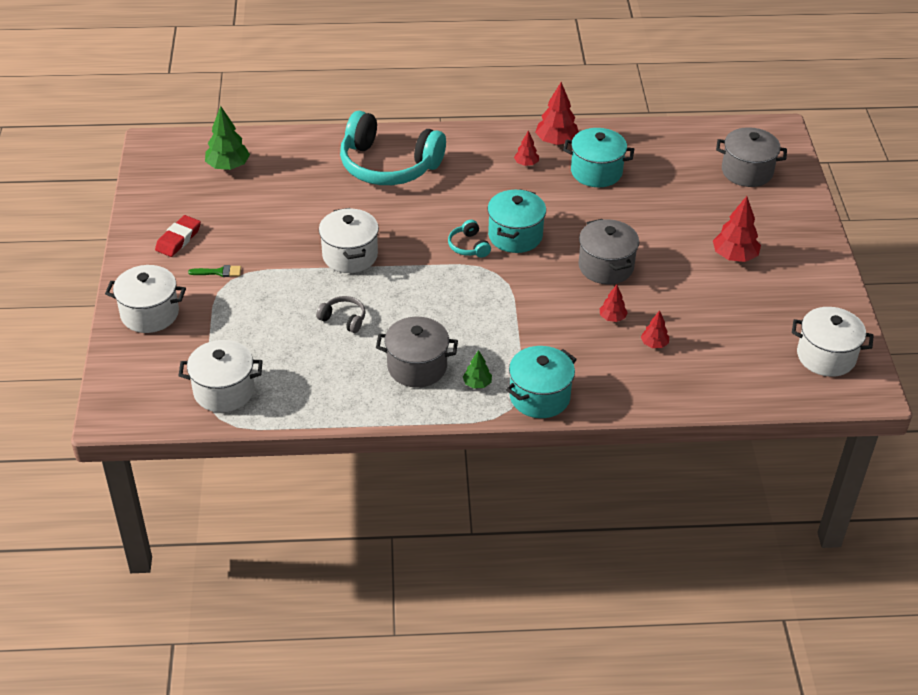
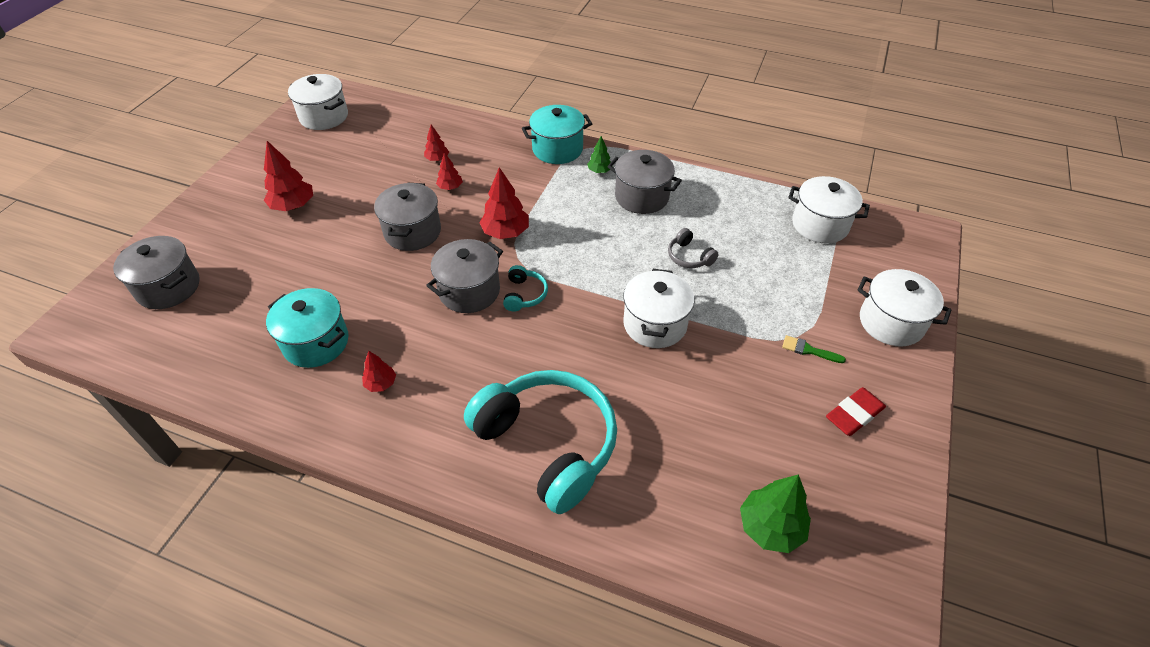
camera: 155 degrees left, 5 degrees up
(515, 236) = (469, 291): turquoise pot -> grey pot
(556, 141) = (316, 406): red tree -> red tree (506, 232)

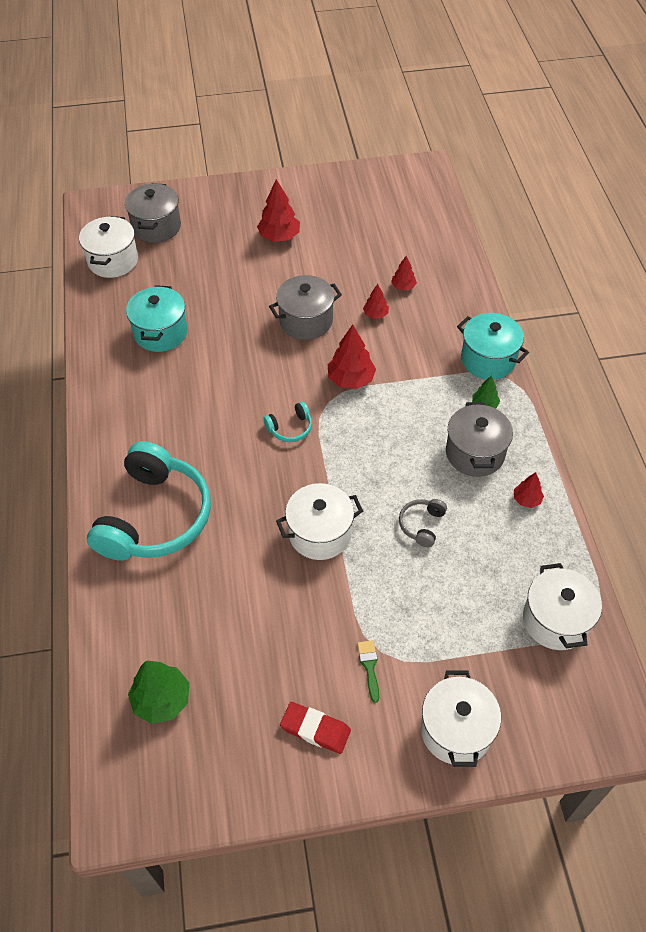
camera: 60 degrees right, 5 degrees up
(324, 117) = (393, 188): white pot -> white pot (113, 261)
(381, 384) = (148, 390): red tree -> red tree (526, 500)
(469, 291) = (269, 391): grey pot -> none

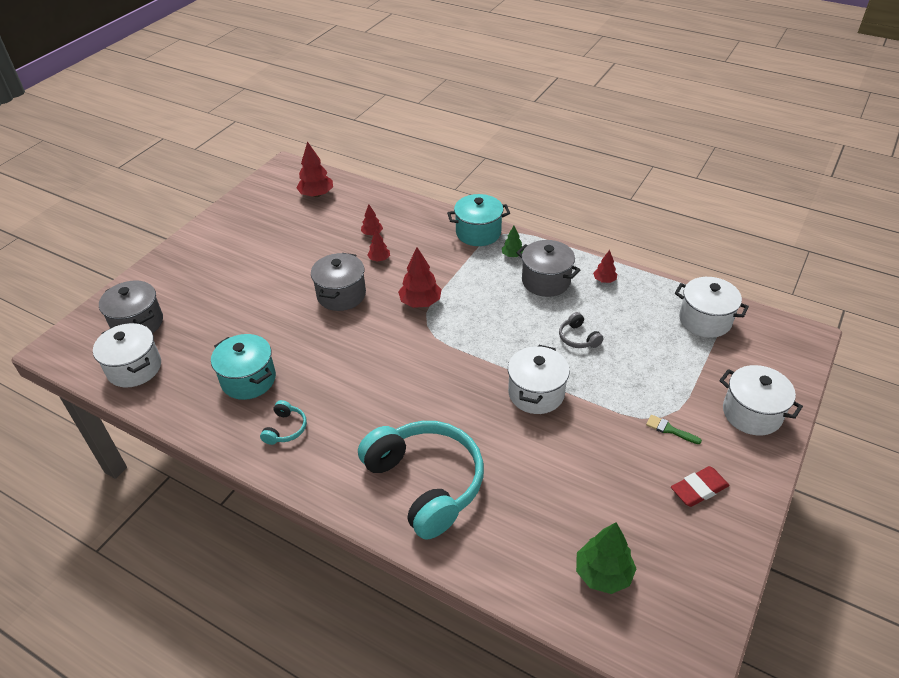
camera: 50 degrees left, 10 degrees down
(279, 237) = (246, 264): red tree -> red tree (316, 195)
(290, 428) = (427, 357): turquoise headphones -> turquoise headphones (285, 429)

